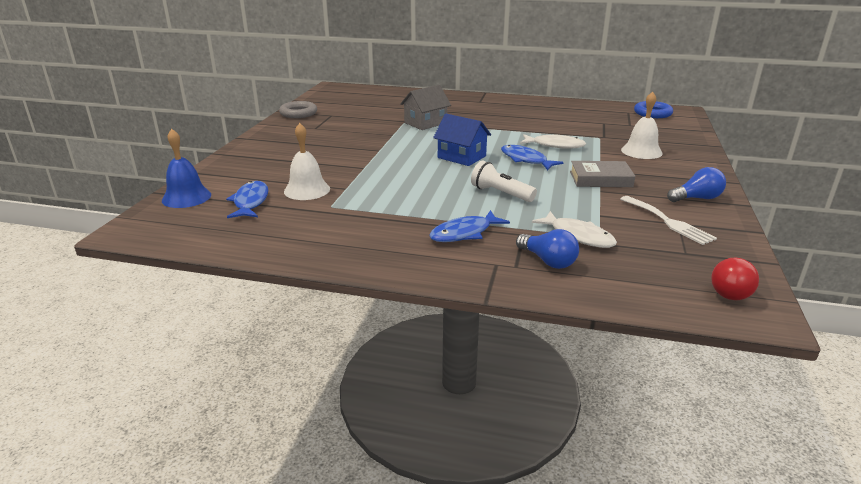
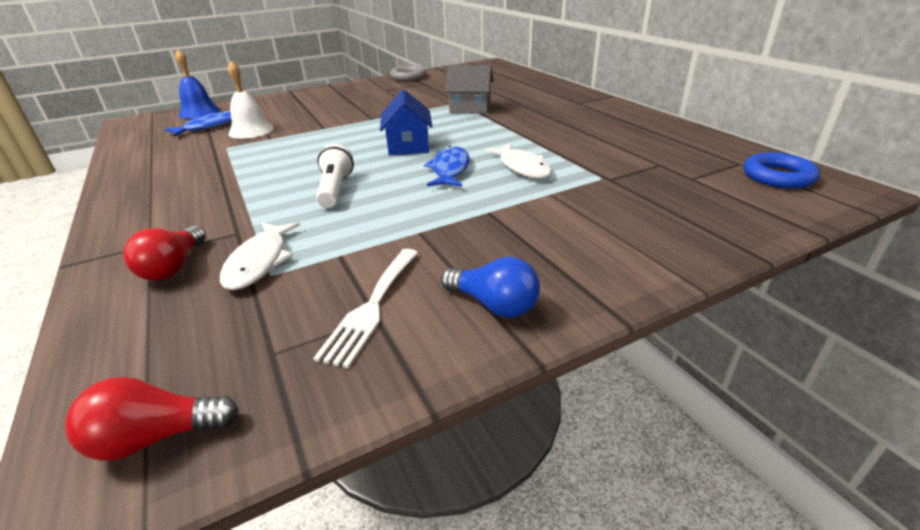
camera: 50 degrees right, 5 degrees up
(464, 233) = (214, 207): blue fish -> none
(548, 261) = (173, 267): blue light bulb -> red light bulb
(600, 179) = (458, 221): grey book -> none
(641, 151) = (606, 214): white bell -> none

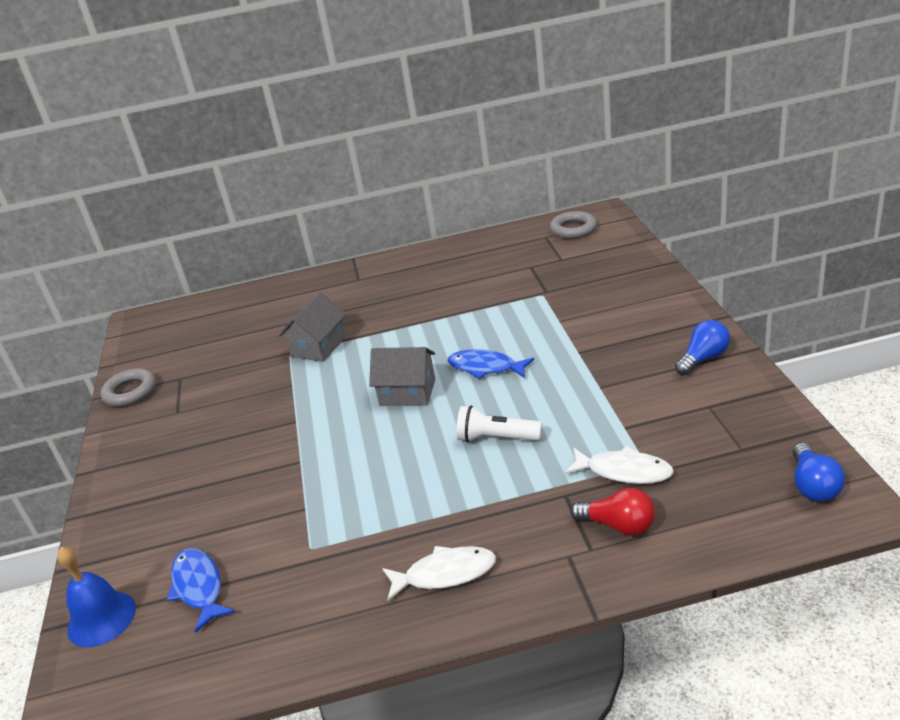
camera: 70 degrees left, 0 degrees up
(156, 437) = (813, 486): red light bulb -> blue light bulb
(251, 131) = (257, 533): white bell -> none
(372, 307) = (698, 408): white fork -> none
(408, 146) = (407, 392): blue house -> grey house
(522, 167) = (502, 328): white fish -> white fish (445, 574)
(777, 176) = (573, 229): blue ring -> grey ring

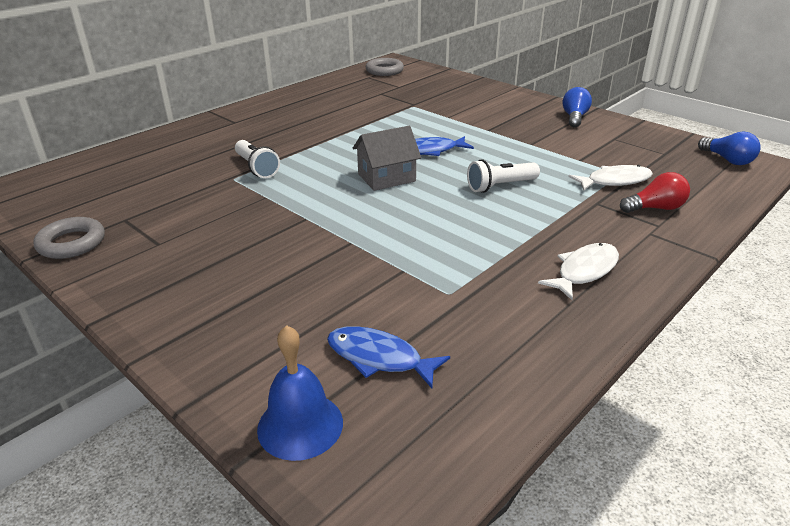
camera: 40 degrees left, 0 degrees up
(318, 346) = (256, 168): grey house -> white flashlight

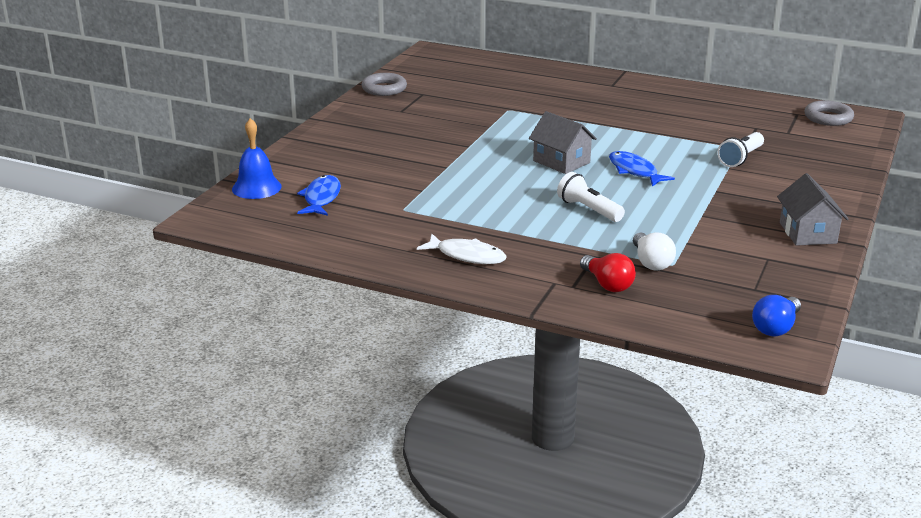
camera: 70 degrees right, 5 degrees down
(256, 168) = (533, 113): white flashlight -> white flashlight (740, 158)
(574, 118) = (807, 233): blue light bulb -> grey house
(614, 181) = (651, 262): white fish -> white light bulb

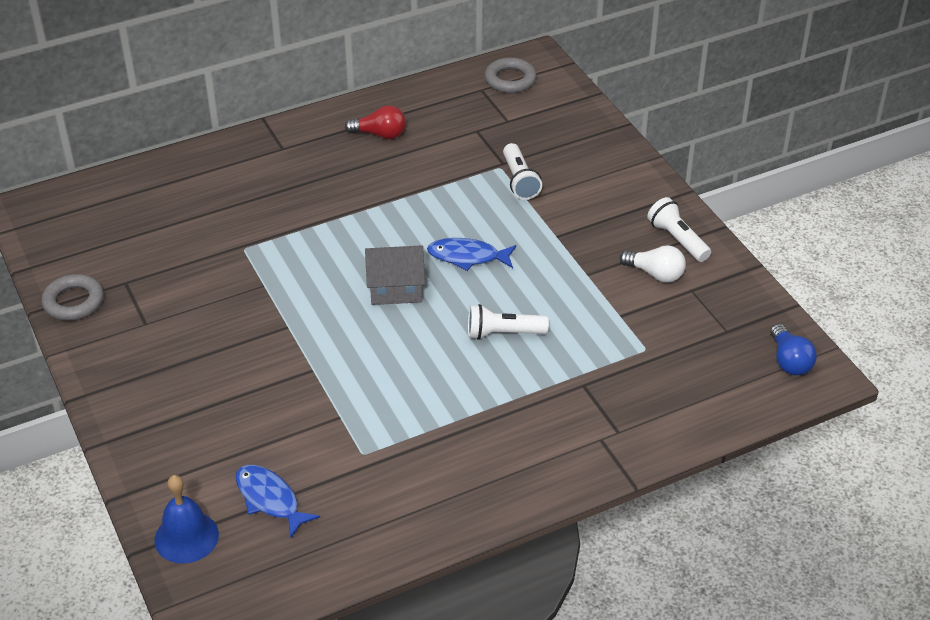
camera: 50 degrees left, 15 degrees up
(467, 256) = (498, 465): white fish -> none
(607, 284) = (636, 409): red light bulb -> red light bulb (380, 134)
(651, 262) = (629, 359): white light bulb -> white light bulb (655, 274)
(807, 233) = (677, 239): grey house -> white flashlight

